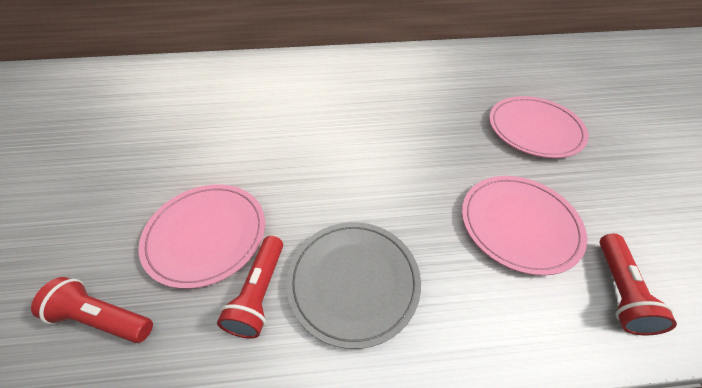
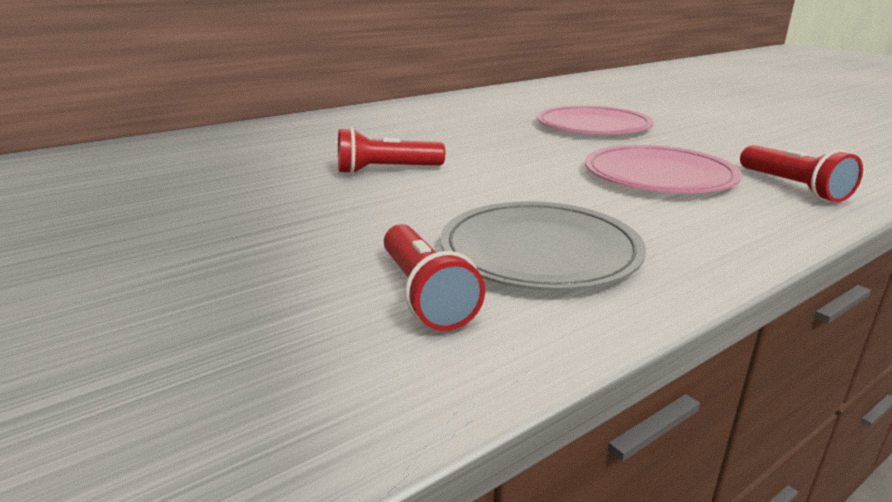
camera: 30 degrees left, 25 degrees down
(103, 318) = (162, 402): red flashlight -> red flashlight (386, 170)
(206, 235) = (271, 275): pink plate -> none

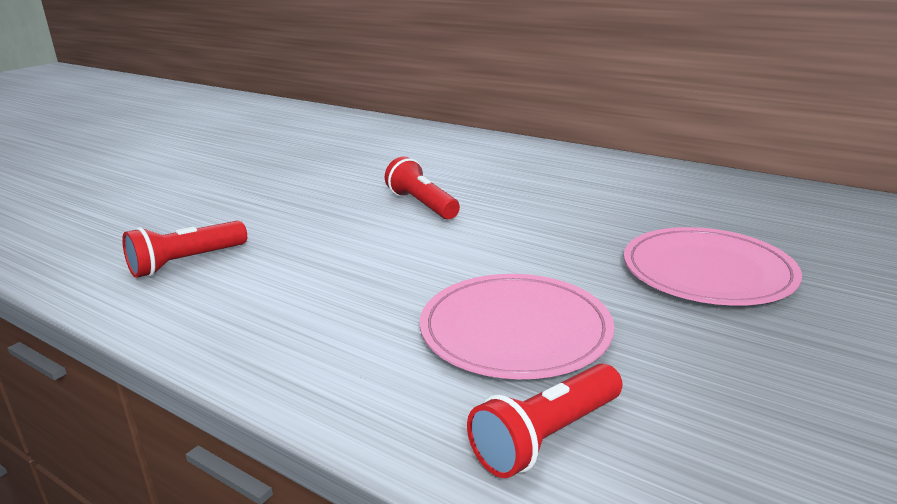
camera: 70 degrees right, 0 degrees up
(539, 251) = (265, 289): grey plate -> none

